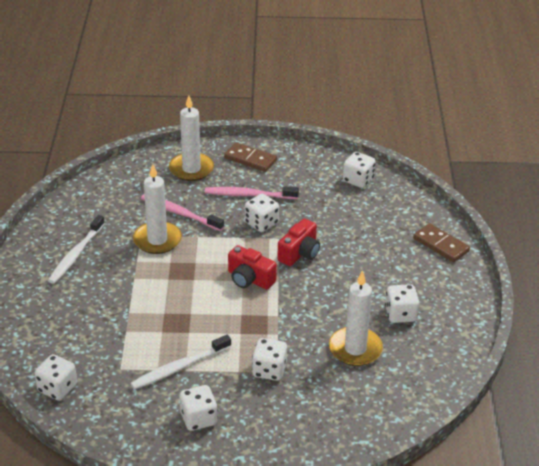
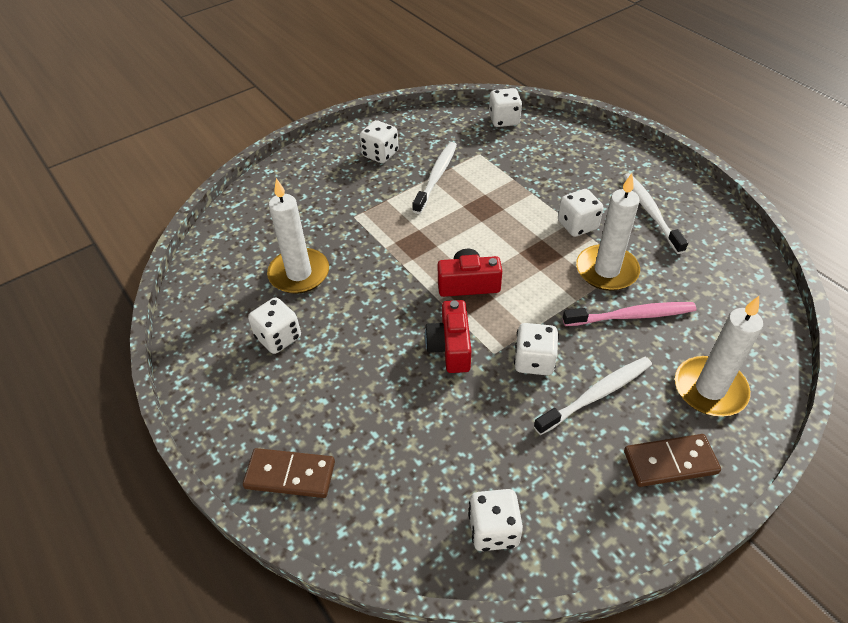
camera: 145 degrees right, 10 degrees up
(249, 195) = (596, 395): pink toothbrush -> white toothbrush
(269, 370) = (361, 214): white dice -> white dice (577, 225)

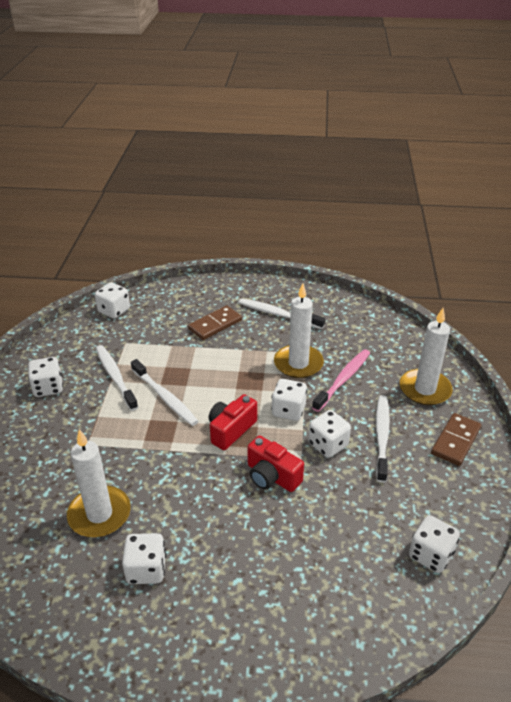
camera: 50 degrees left, 10 degrees down
(290, 475) = (282, 646): brown domino -> brown domino (215, 325)
(452, 219) = (165, 397): none -> white toothbrush
(577, 225) = (248, 348): white dice -> white dice (288, 410)

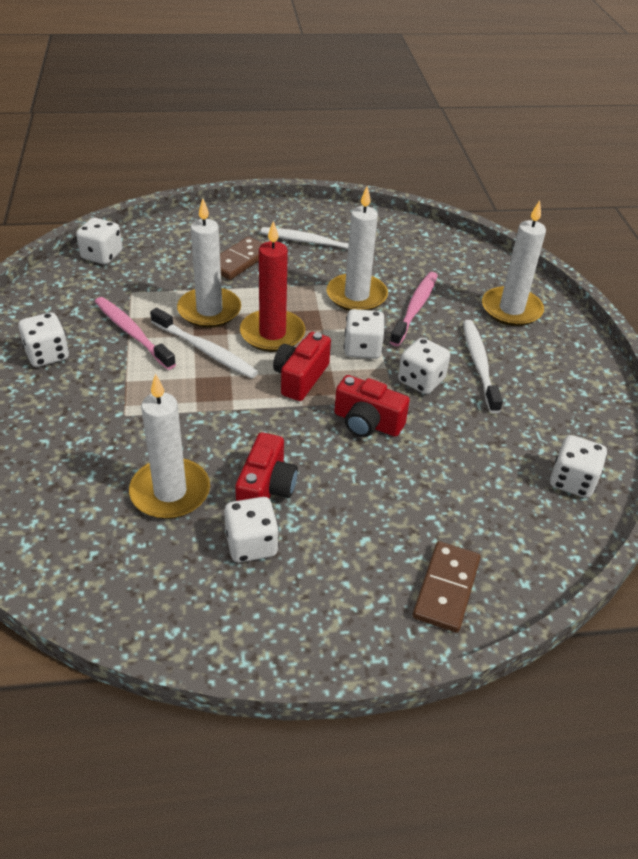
camera: 15 degrees left, 5 degrees up
(115, 377) = (132, 333): white toothbrush -> pink toothbrush
(173, 523) = (266, 489): none -> red camera
(179, 364) = (209, 310): none -> white candle
(221, 389) = (272, 334): none -> red candle
(455, 441) = (562, 360): brown domino -> brown domino (446, 588)

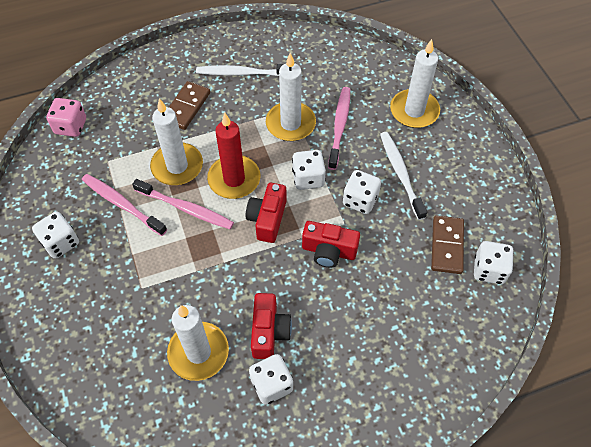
camera: 10 degrees left, 15 degrees up
(102, 255) = (71, 126): white dice -> pink dice
(205, 350) = (185, 208): white toothbrush -> pink toothbrush
(446, 588) = (418, 387): brown domino -> brown domino (446, 246)

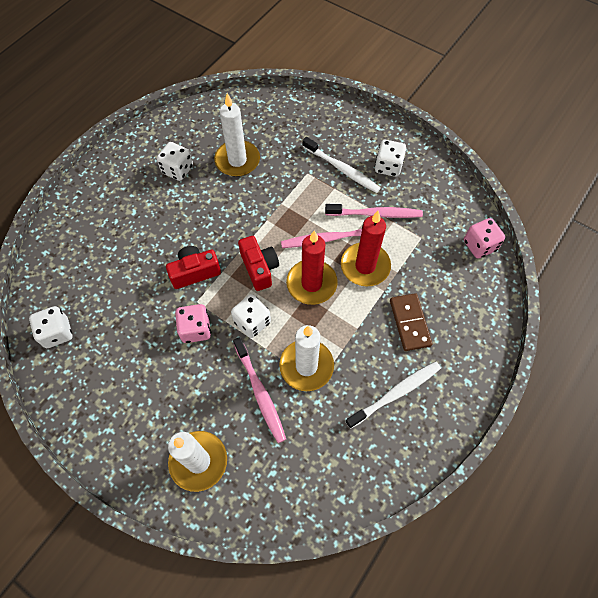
camera: 145 degrees right, 5 degrees up
(177, 166) = (365, 266): white candle -> red candle
(269, 332) = (200, 196): red camera -> none
(360, 200) = (196, 329): white dice -> pink dice
(401, 174) = (174, 377): white toothbrush -> white toothbrush (342, 169)
(446, 246) = (101, 333): brown domino -> none

